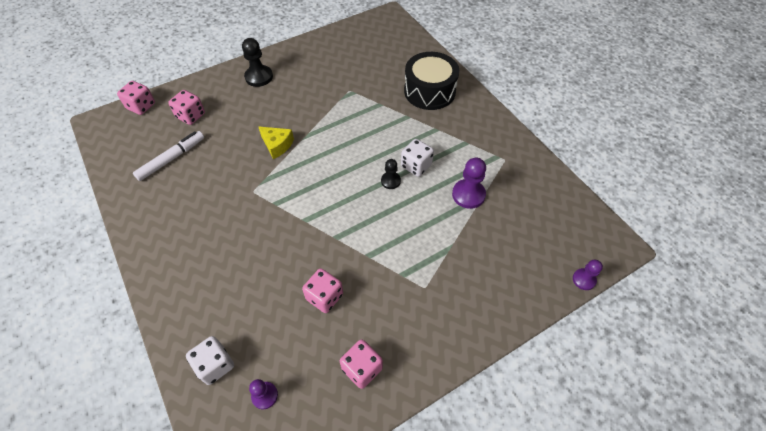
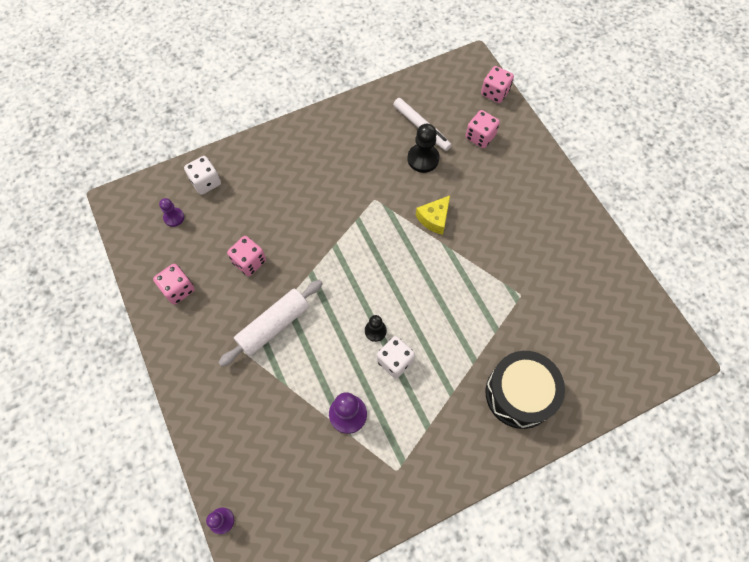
camera: 95 degrees right, 10 degrees up
(259, 77) = (542, 196): black pawn -> black pawn (423, 159)
(395, 263) = (273, 325): none -> white rolling pin

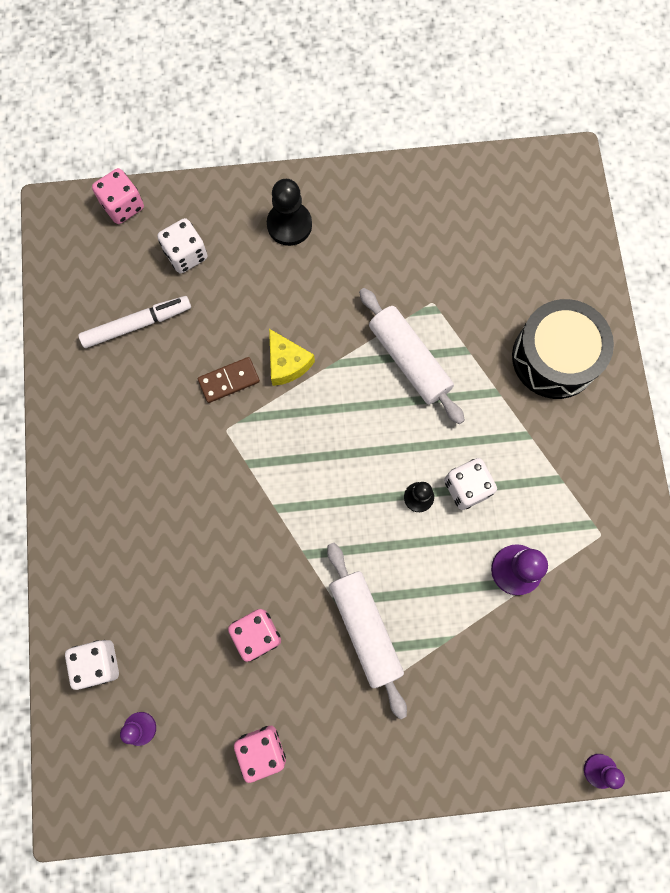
camera: 70 degrees left, 10 degrees up
(407, 189) = (229, 381): none -> brown domino
(423, 159) = (189, 342): black pawn -> black pawn (289, 225)
(471, 293) = (409, 360): none -> white rolling pin
(480, 137) = (186, 254): pink dice -> white dice

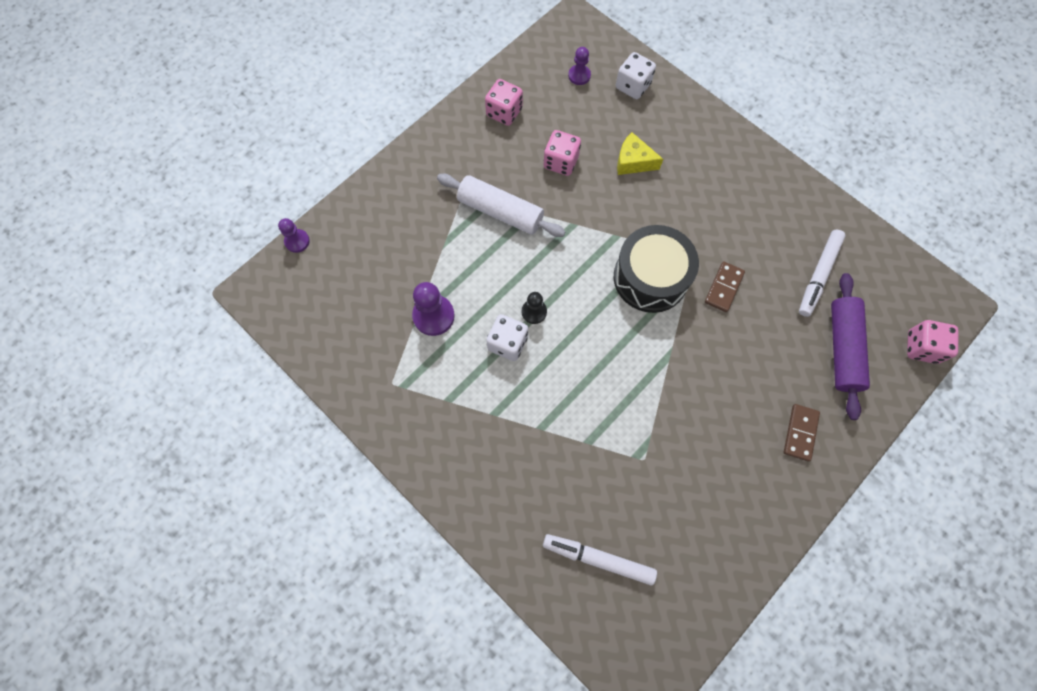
camera: 140 degrees right, 5 degrees down
(186, 254) = (842, 348): white dice -> purple rolling pin
(287, 363) = (699, 330): yellow cheese -> yellow cheese (633, 161)
(289, 225) = (800, 433): black pawn -> brown domino
(409, 360) = (621, 400): white rolling pin -> none
(531, 264) = (598, 558): none -> white marker
(554, 357) = (520, 491): black drum -> black drum (650, 277)

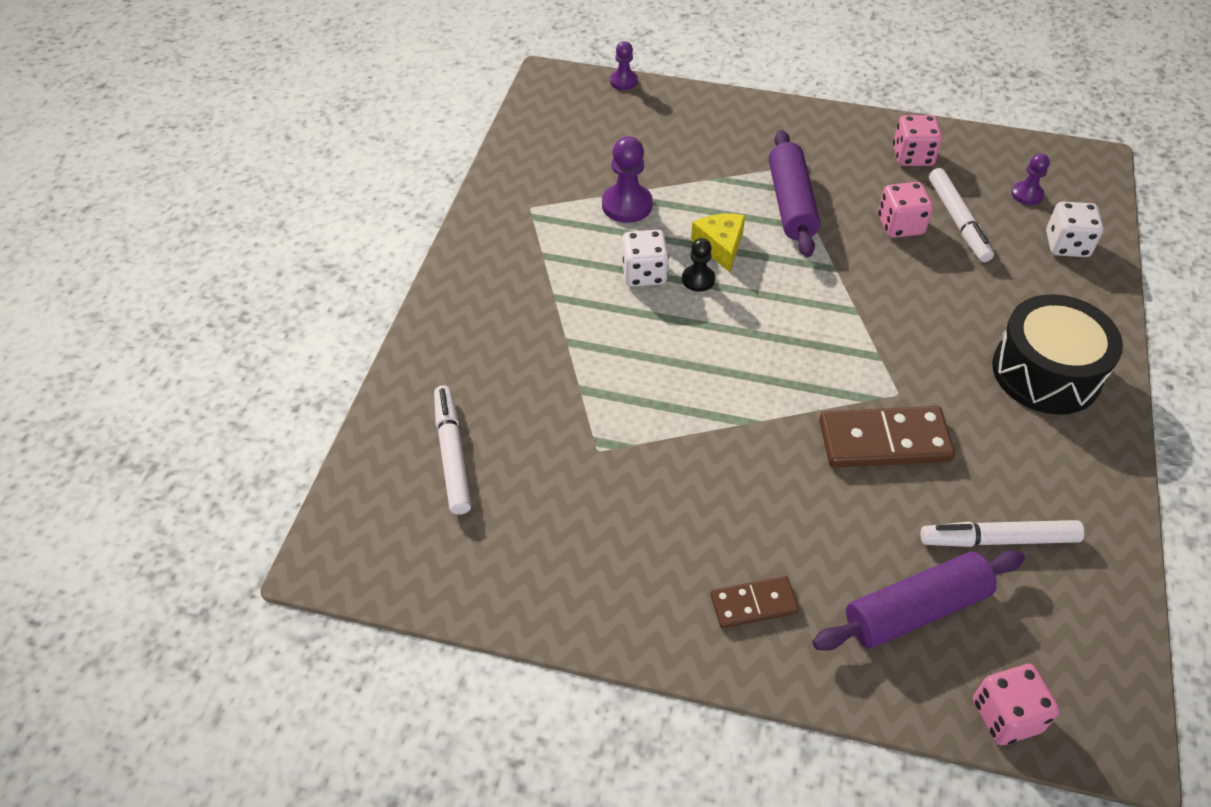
camera: 60 degrees right, 20 degrees down
(500, 211) = (791, 204): white rolling pin -> purple rolling pin
(577, 128) = (957, 221): none -> white marker
(633, 161) = (967, 286): yellow cheese -> yellow cheese (720, 246)
(650, 277) = (831, 363): black drum -> black drum (1046, 372)
(723, 287) = (884, 440): brown domino -> brown domino, size x1.70

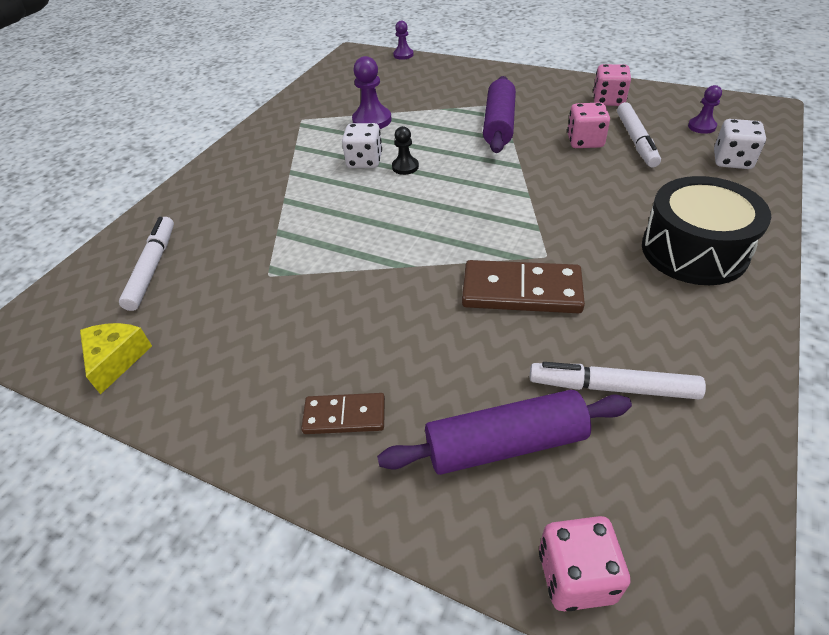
camera: 15 degrees right, 5 degrees down
(720, 246) = (432, 147): yellow cheese -> yellow cheese (116, 359)

